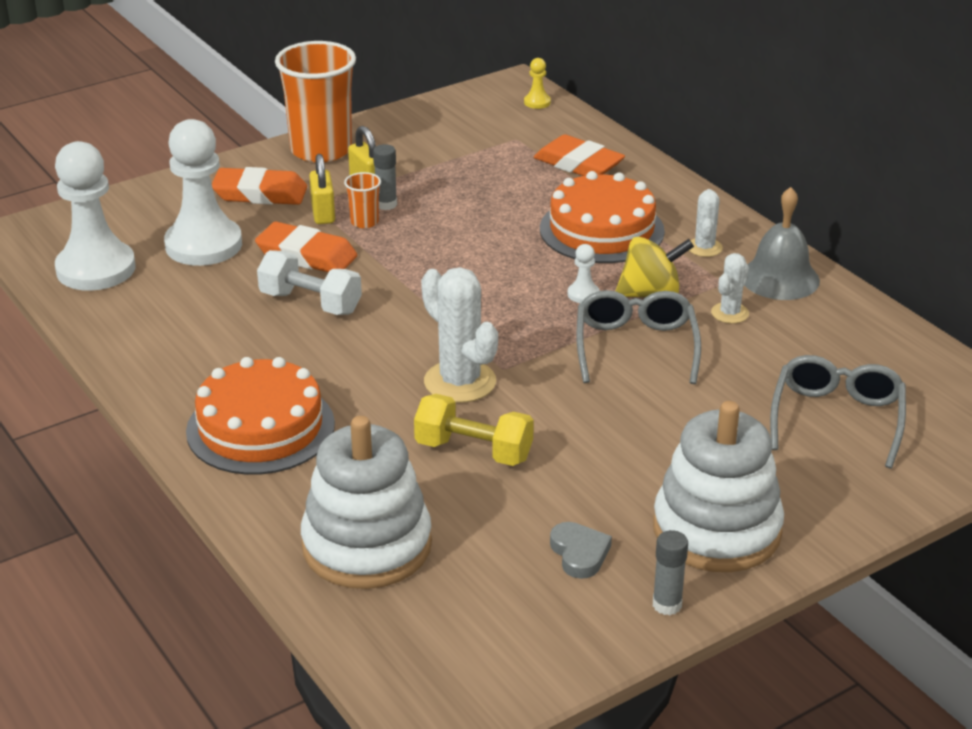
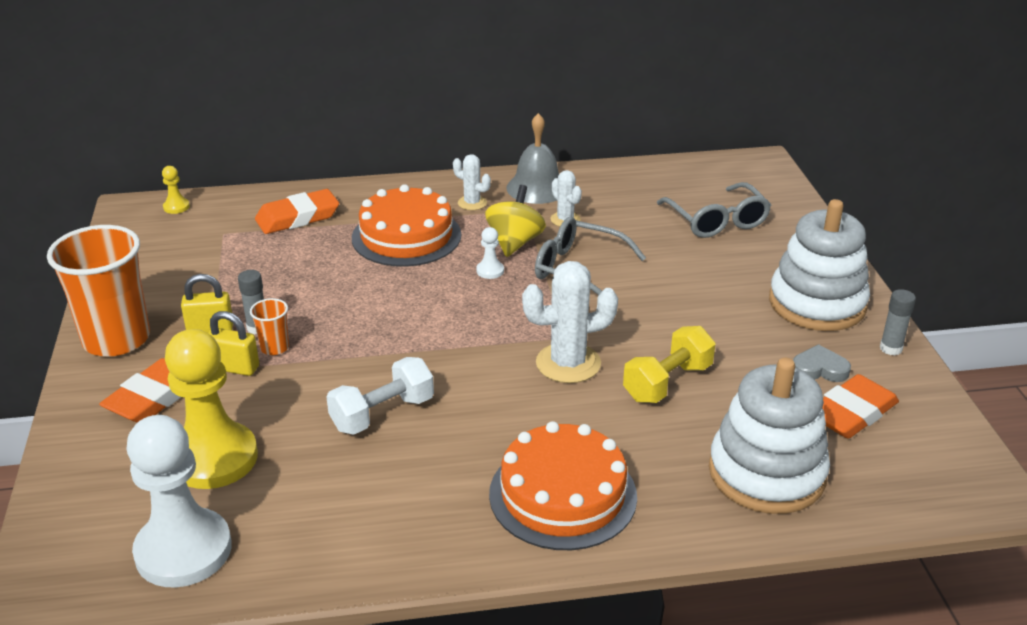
camera: 65 degrees left, 0 degrees up
(203, 245) = (214, 458): white pawn -> yellow pawn
(306, 255) = (298, 396): orange eraser -> orange eraser (851, 413)
(837, 419) = (717, 221): grey glasses -> grey glasses turned 150 degrees counterclockwise

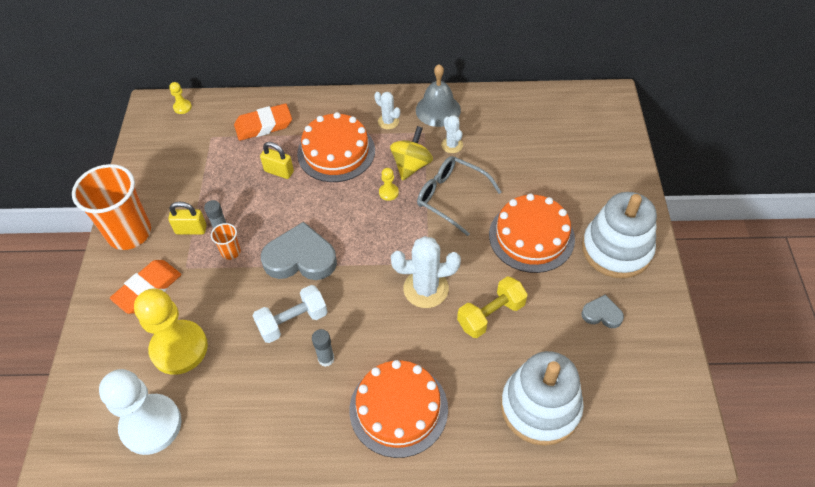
camera: 10 degrees right, 20 degrees up
(235, 368) = (202, 268): yellow padlock -> yellow padlock (279, 171)
(379, 346) = (300, 258): none -> grey heart
(490, 271) = (388, 192): white pawn -> yellow pawn
(699, 299) = (531, 236): none -> orange cake
(717, 221) = (563, 157): grey glasses -> none
(851, 413) = (614, 359): orange eraser -> none
(891, 348) = (659, 300): grey glue stick -> grey glue stick (326, 359)

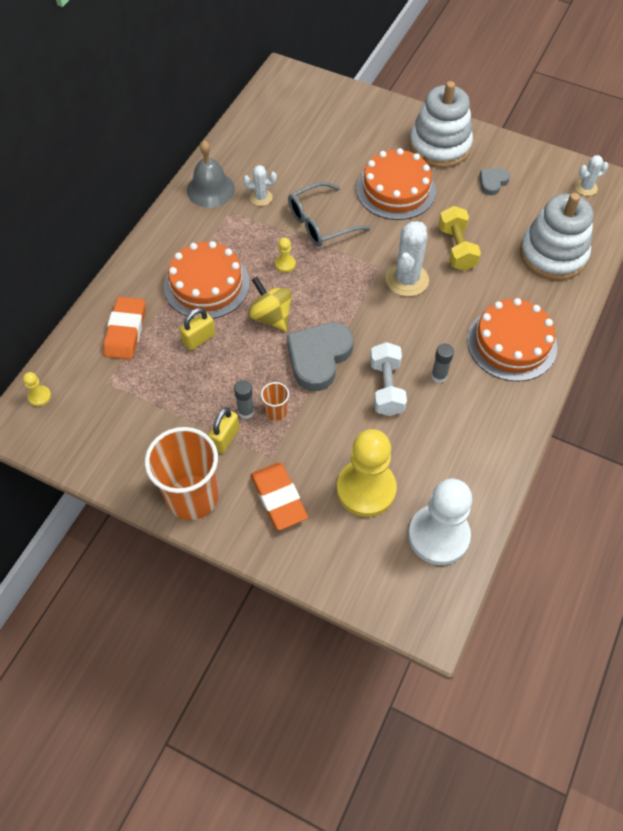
camera: 65 degrees left, 5 degrees up
(388, 122) = (197, 231): white cactus -> white cactus (586, 188)
(411, 165) = (264, 235): yellow spinning top -> yellow spinning top (271, 316)

